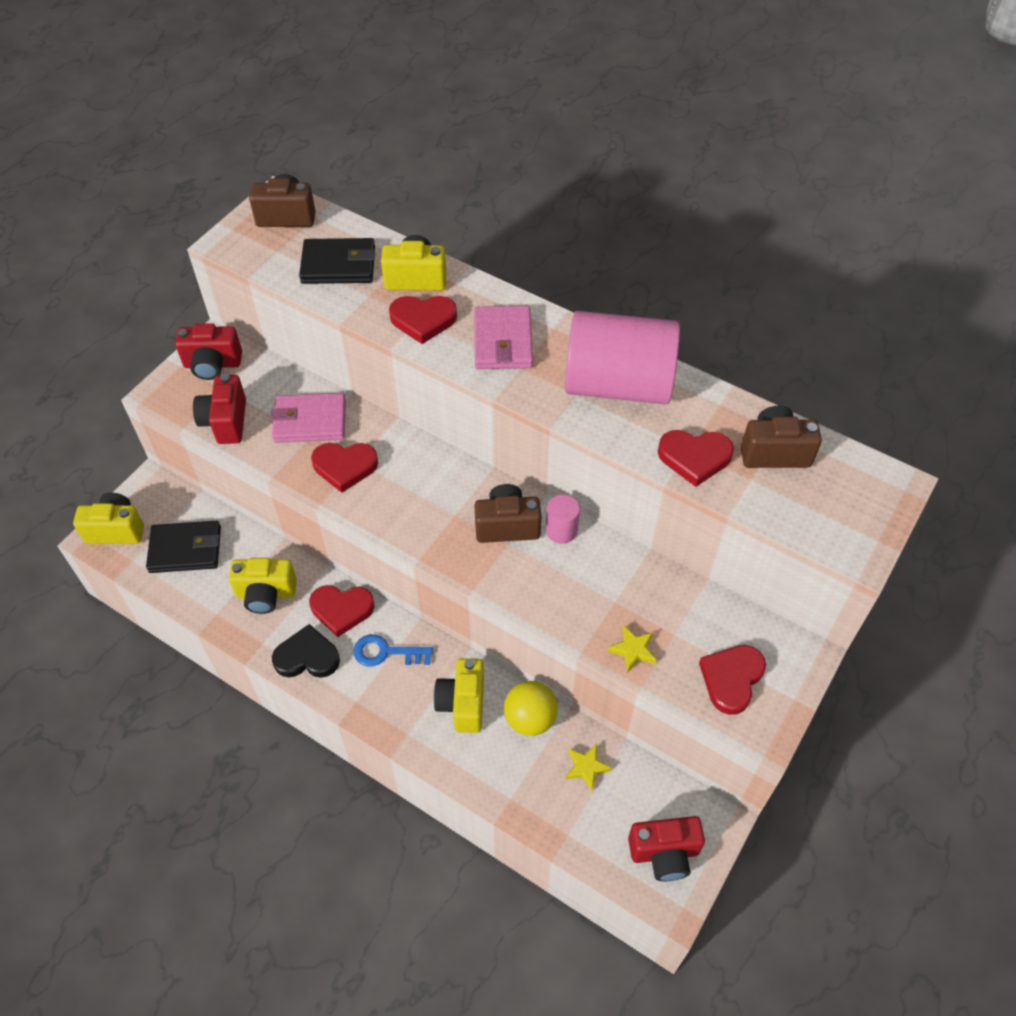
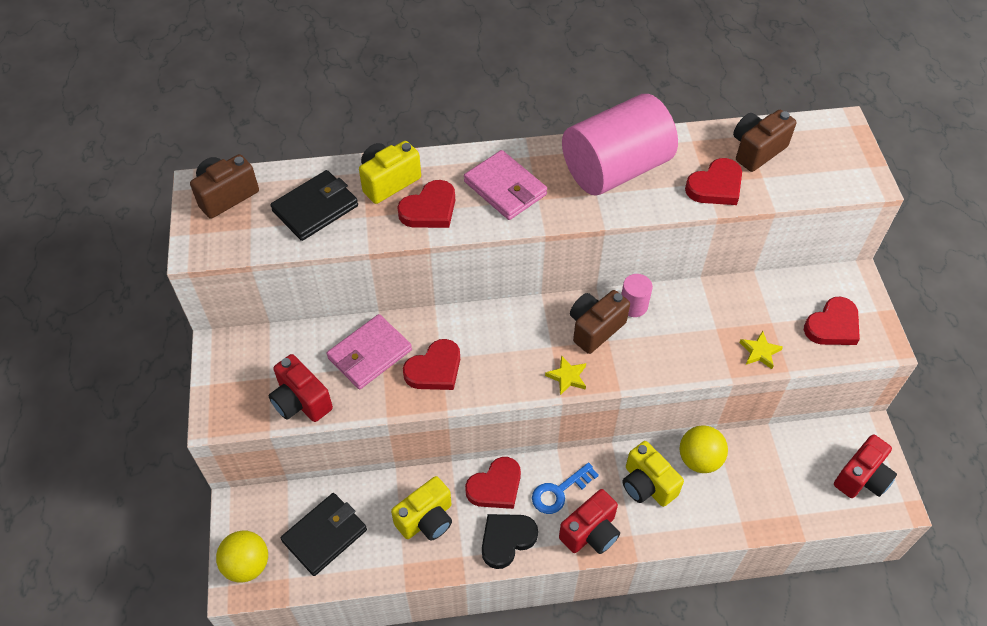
camera: 40 degrees left, 0 degrees up
(116, 529) = (247, 565): yellow camera -> yellow ball
(212, 365) = (238, 365): red camera -> red camera (590, 533)
(586, 767) = (765, 462): yellow star -> yellow star (567, 377)
(731, 679) = (832, 326): red heart -> red heart turned 120 degrees counterclockwise

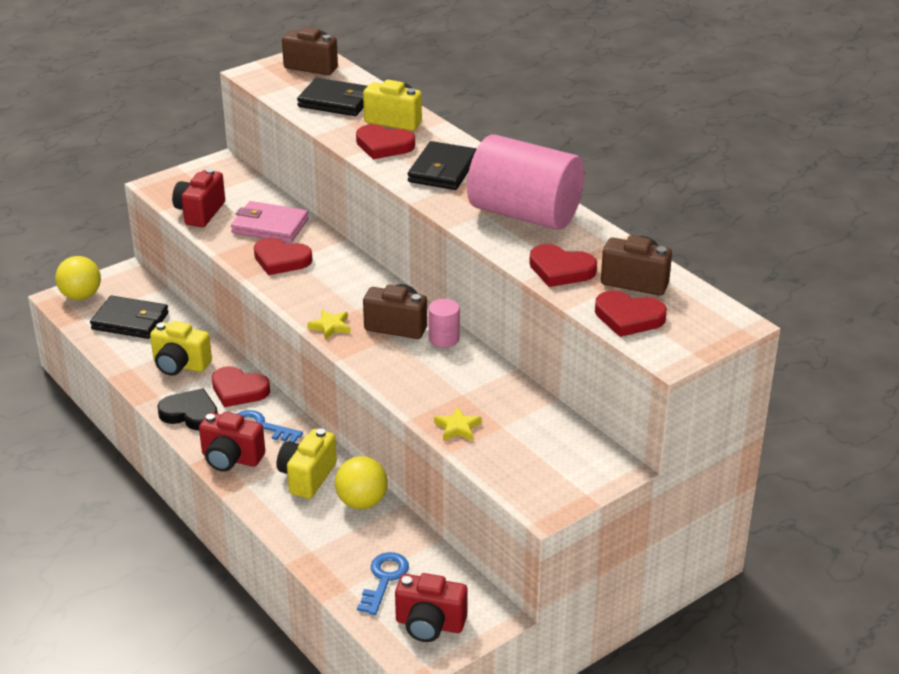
camera: 60 degrees right, 20 degrees down
(505, 188) = (443, 170): pink wallet -> black wallet
(799, 485) = (384, 579): none -> blue key
(832, 326) = (536, 467): red heart -> red heart (628, 317)

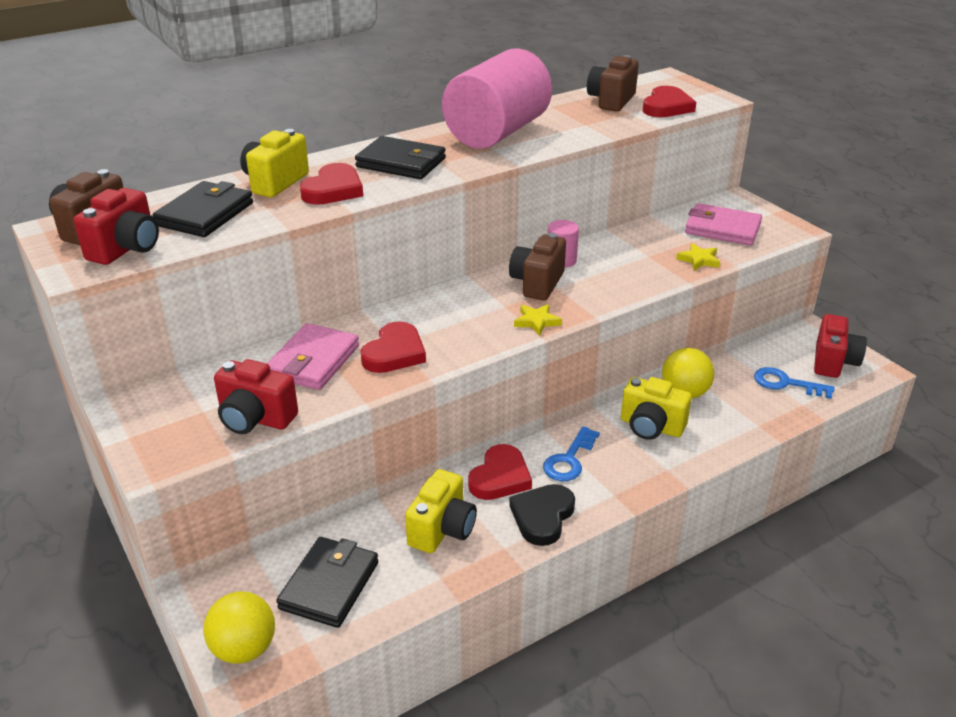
camera: 85 degrees left, 0 degrees up
(231, 459) = (624, 481): red camera -> red camera (126, 249)
(534, 450) = (722, 229): none -> pink wallet
(560, 270) = (595, 124): red heart -> none

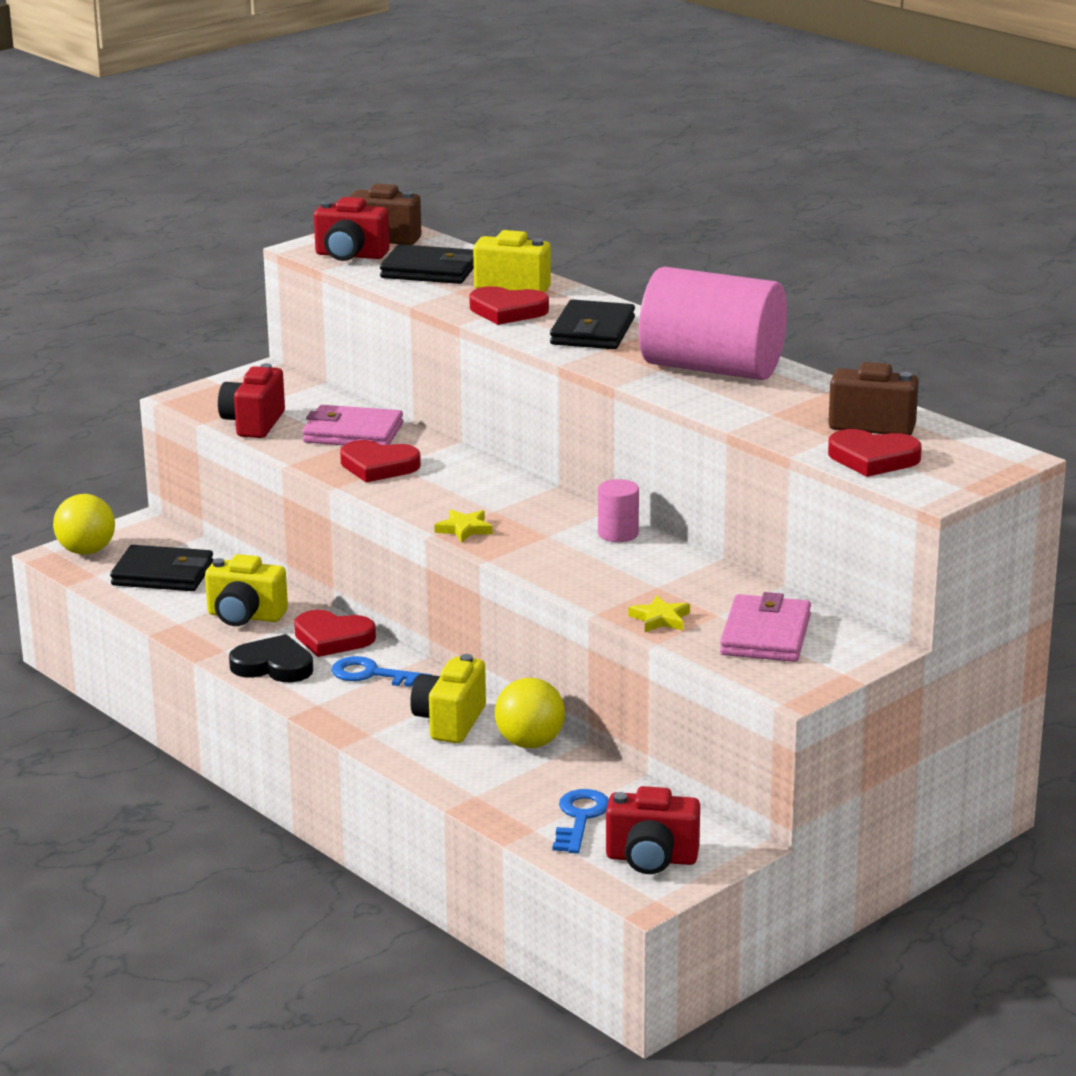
camera: 80 degrees right, 10 degrees down
(537, 283) = (553, 524): brown camera -> none

